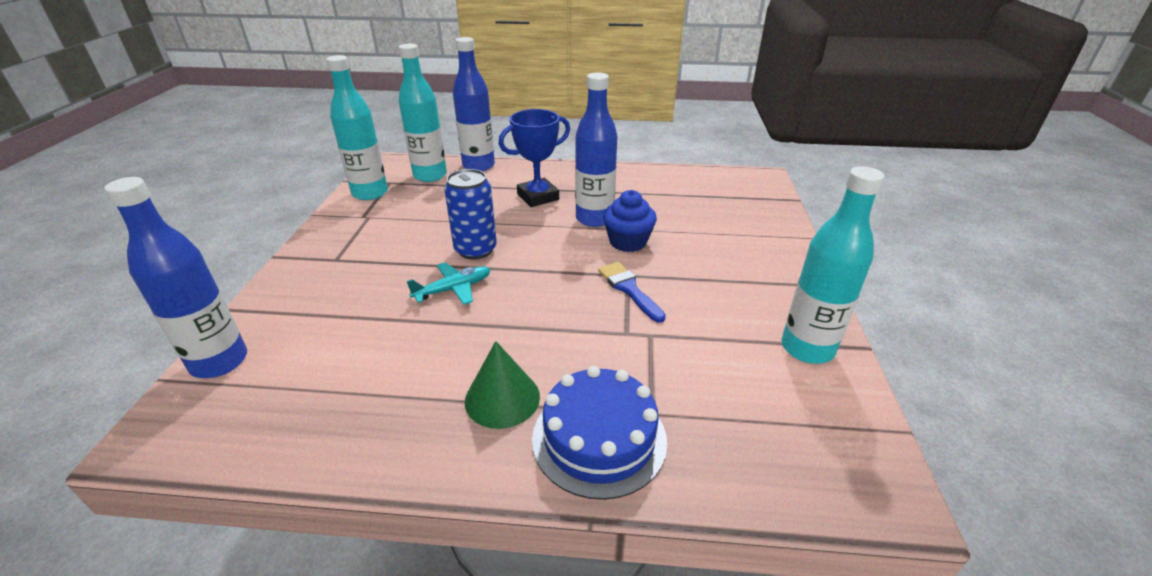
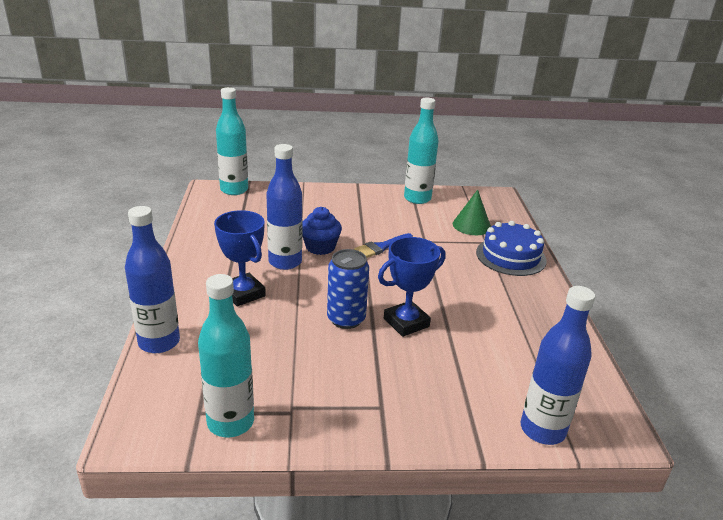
camera: 100 degrees left, 5 degrees down
(430, 175) = (183, 378): turquoise bottle -> turquoise bottle (234, 190)
(453, 289) = (406, 322): turquoise plane -> blue trophy
(502, 398) = (502, 287): green cone -> green cone (471, 225)

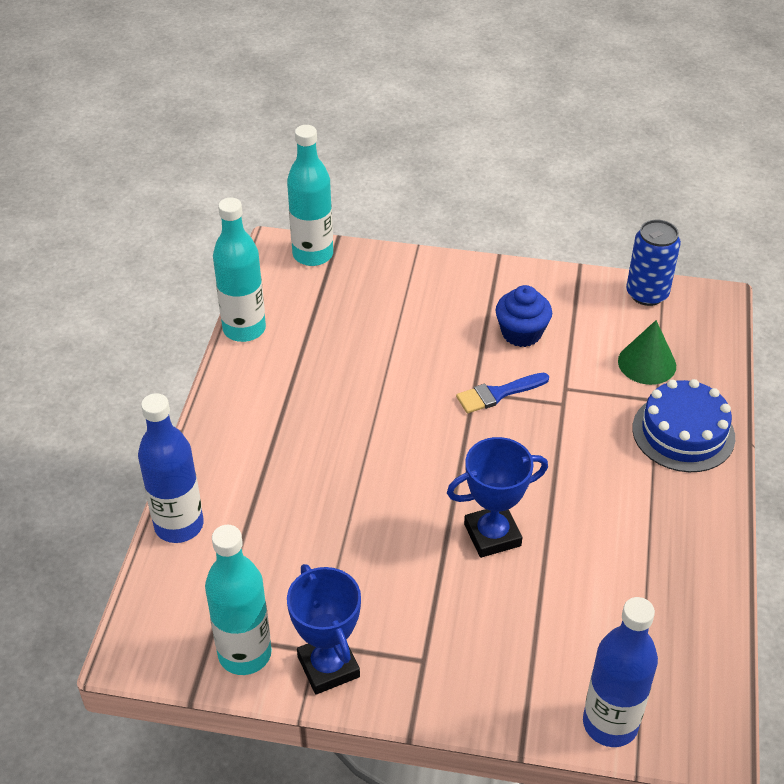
camera: 15 degrees right, 15 degrees up
(243, 293) = (292, 458): blue trophy -> blue trophy (328, 666)
(285, 262) = (357, 408): blue bottle -> none
(320, 247) = (411, 384): blue cupcake -> blue cupcake (521, 333)
(346, 319) = (415, 519): blue can -> blue can (647, 294)
(417, 198) = (582, 297): turquoise bottle -> turquoise bottle (244, 329)

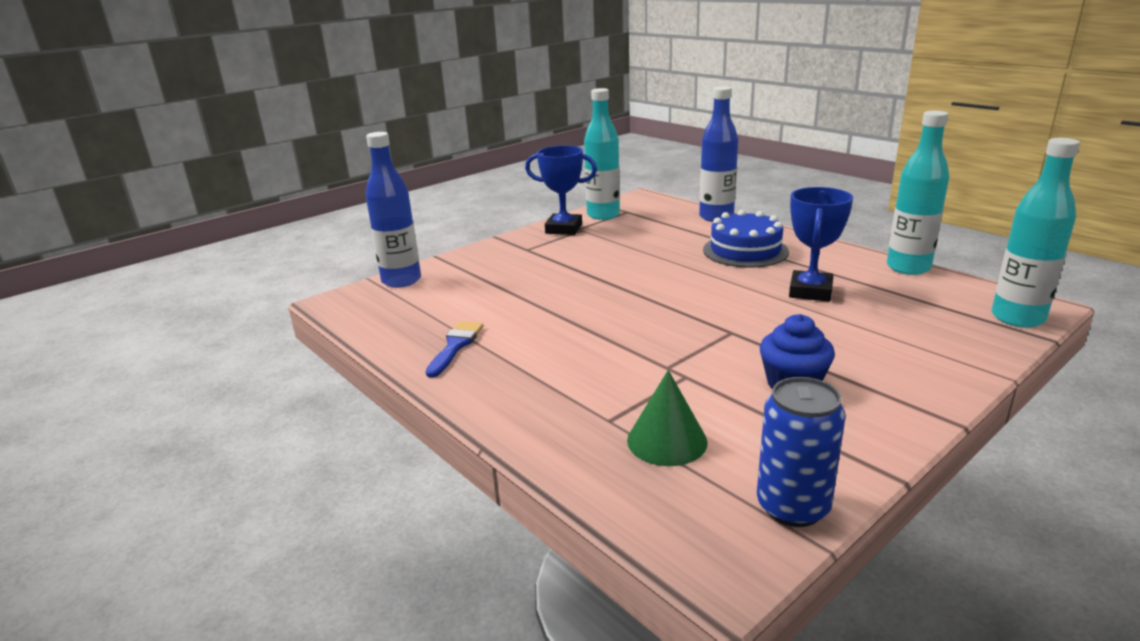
camera: 130 degrees right, 20 degrees down
(492, 535) = (577, 292): blue trophy -> blue trophy (810, 291)
(497, 394) = (716, 341): blue brush -> blue brush (455, 346)
(683, 433) = (550, 414): blue cake -> blue cake (745, 251)

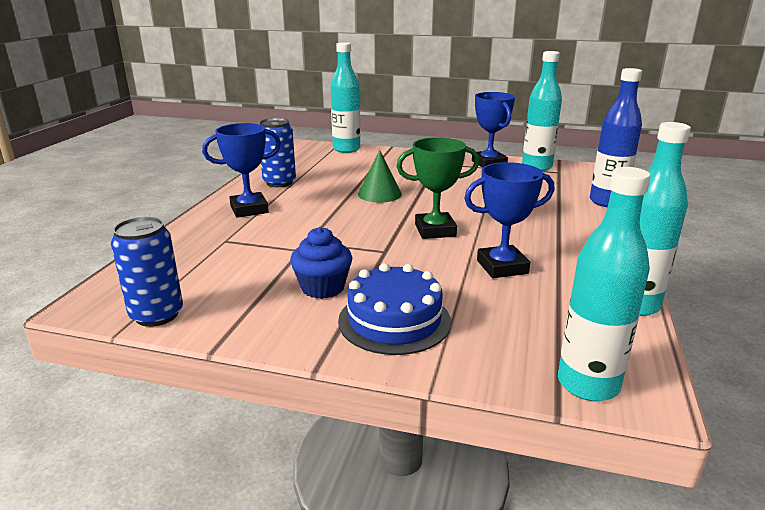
camera: 55 degrees right, 0 degrees up
(401, 280) = (346, 149): blue bottle -> turquoise bottle
(455, 346) = (279, 182): blue brush -> blue can
(524, 384) = (249, 209): none -> blue trophy
(667, 440) = (212, 261): green cone -> green cone (379, 194)
(705, 297) = (435, 230): none -> green trophy
(745, 251) = (550, 226): blue cake -> blue cake (394, 320)

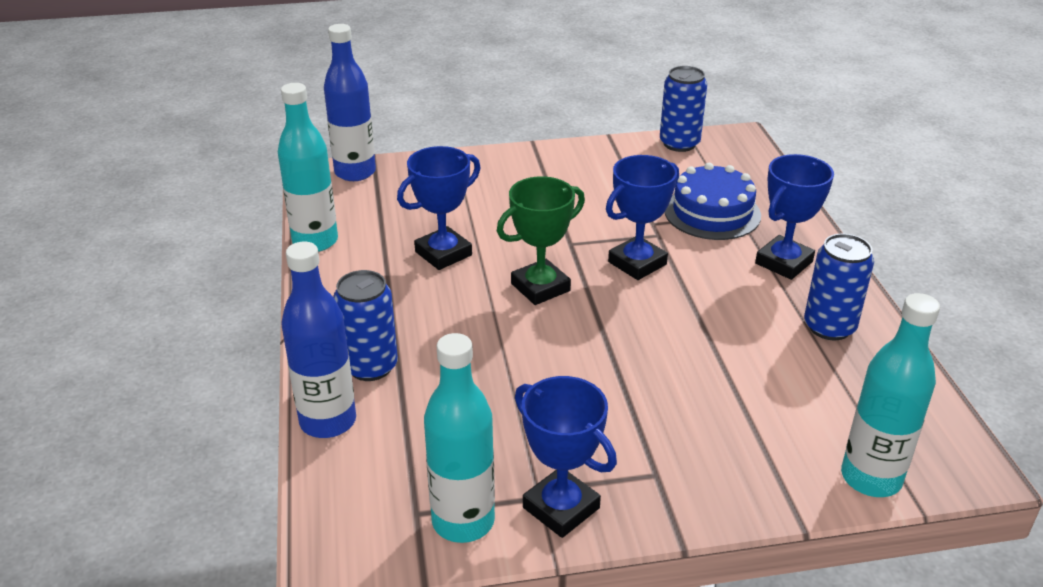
camera: 155 degrees right, 10 degrees up
(323, 287) = (587, 191): blue cupcake -> none
(348, 229) = (637, 263): none -> blue trophy
(379, 194) = (666, 341): green cone -> none
(394, 320) = (507, 180): blue cake -> blue cake (712, 213)
(578, 217) = (370, 366): none -> blue can
(588, 384) = (355, 172): turquoise bottle -> blue bottle

